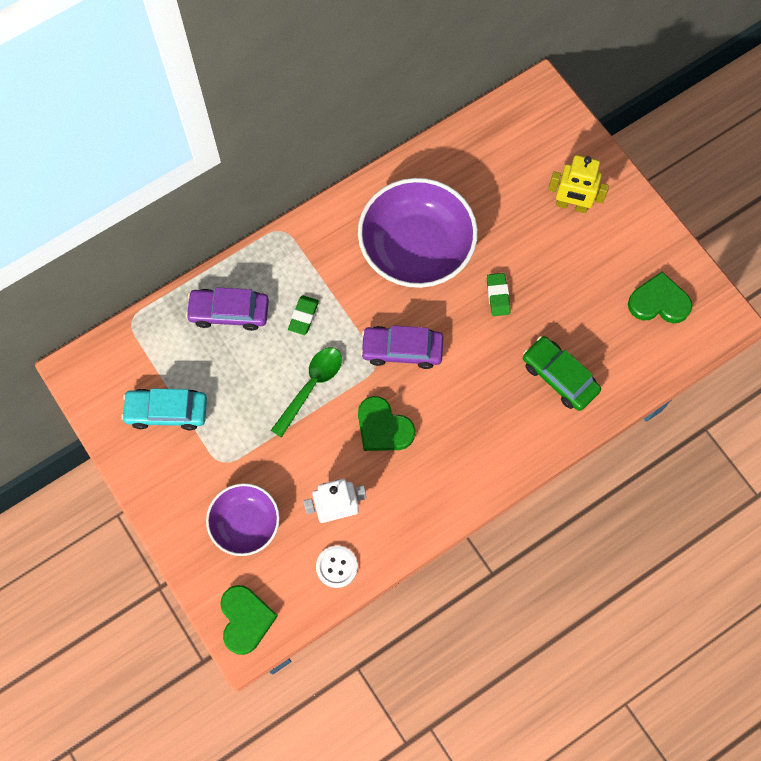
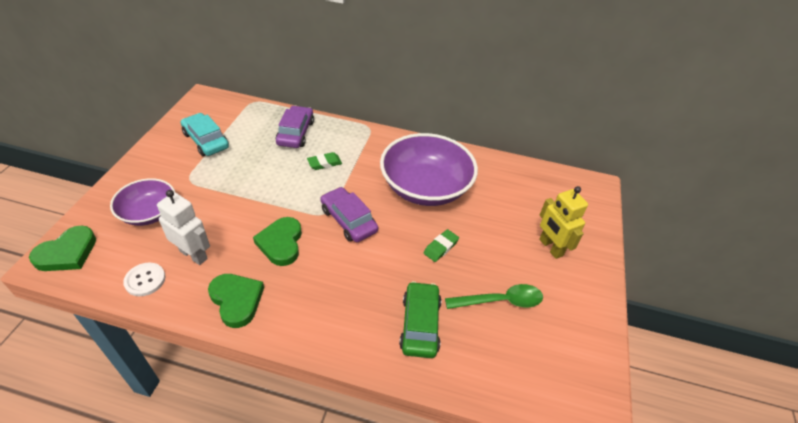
camera: 45 degrees right, 25 degrees down
(229, 312) = (295, 133): purple car -> purple car turned 45 degrees clockwise
(311, 387) = (279, 191): green spoon -> green spoon (500, 301)
(658, 302) = (550, 353): green heart -> green heart (236, 300)

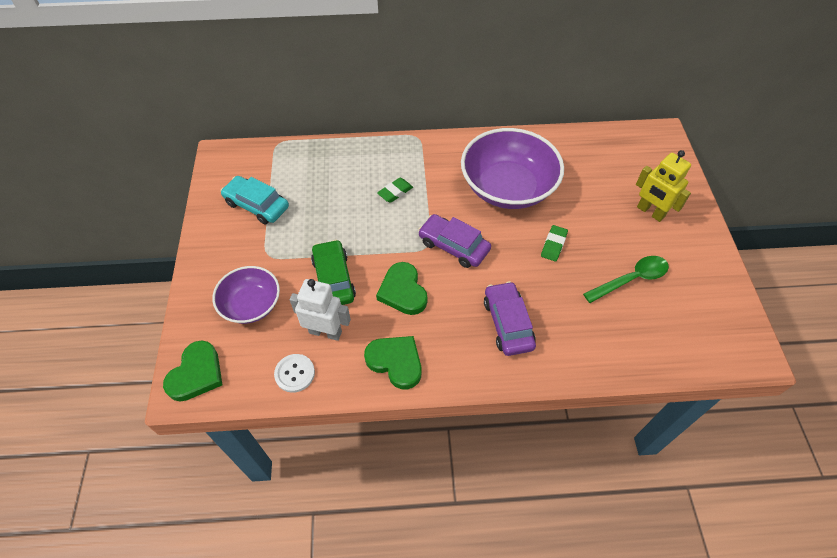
camera: 15 degrees left, 10 degrees up
(295, 133) = (345, 167): purple car -> purple car (508, 323)
(420, 324) = (573, 326): green car -> green car (333, 279)

